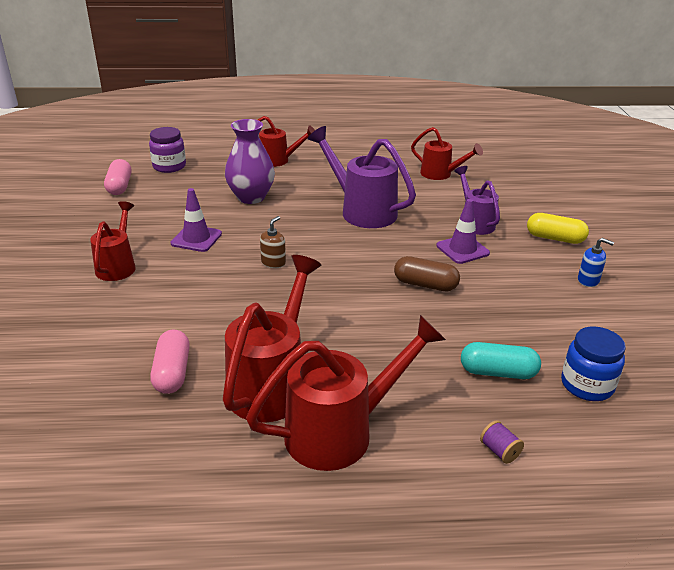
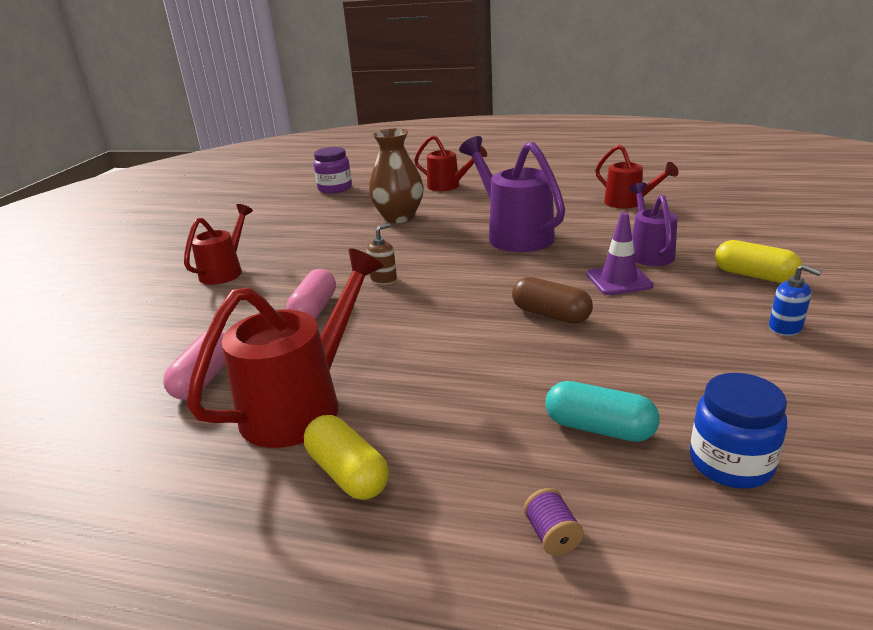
camera: 20 degrees right, 5 degrees down
(119, 186) = (276, 203): pink capsule -> pink capsule (314, 309)
(196, 239) = (318, 252): purple traffic cone -> none
(251, 197) = (399, 217): purple vase -> brown vase
(340, 432) = (348, 473): red watering can -> yellow capsule

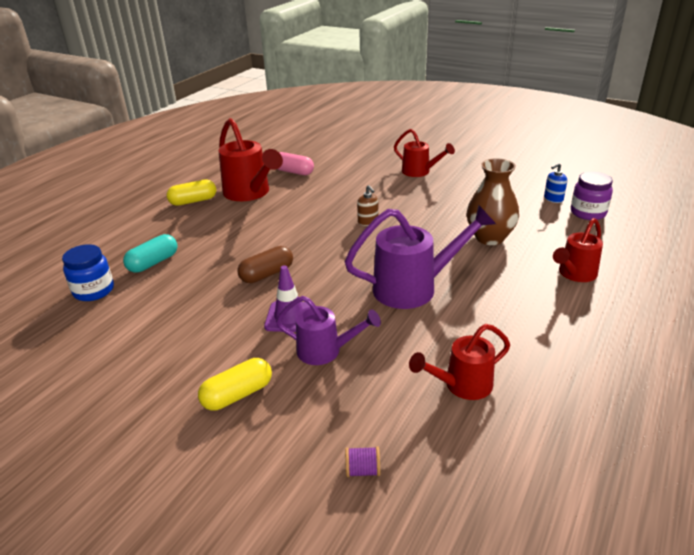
camera: 105 degrees right, 5 degrees up
(314, 309) = (342, 198): pink capsule -> none
(552, 535) = (114, 237): purple spool -> purple spool (363, 470)
(785, 328) = (159, 369): blue soap dispenser -> blue soap dispenser (553, 199)

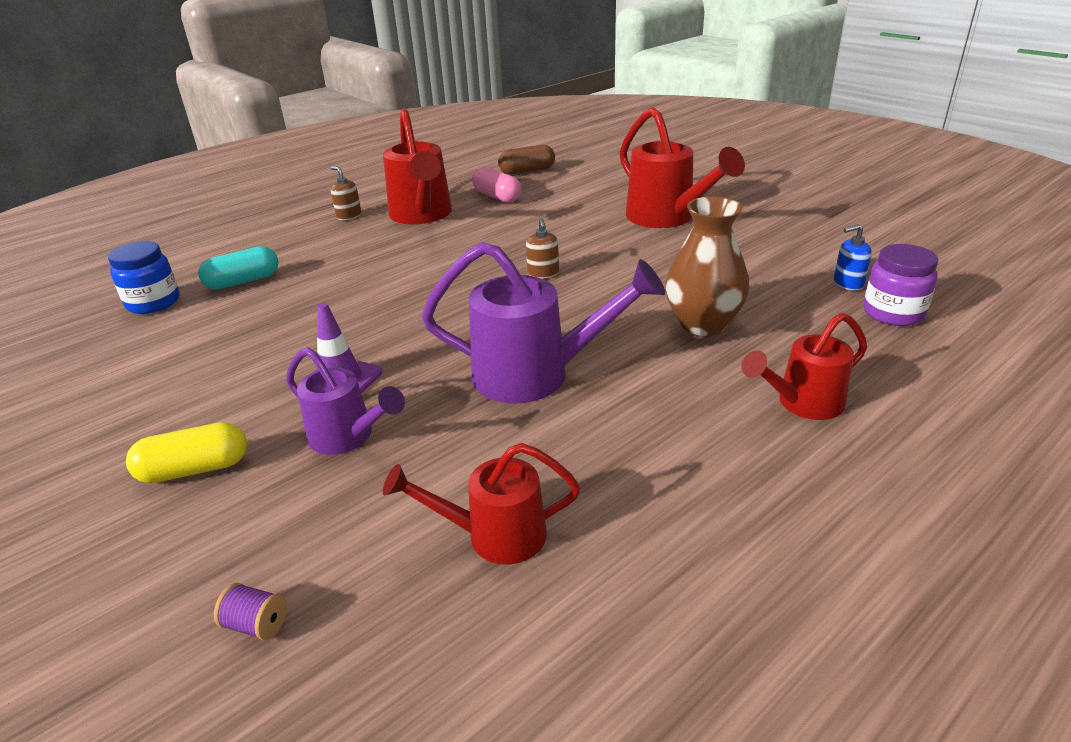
camera: 20 degrees right, 0 degrees up
(193, 201) = (349, 216): yellow capsule -> brown soap dispenser
(267, 274) = (359, 319): brown capsule -> brown capsule (527, 171)
(419, 172) = (666, 218): red watering can -> red watering can, size x1.62

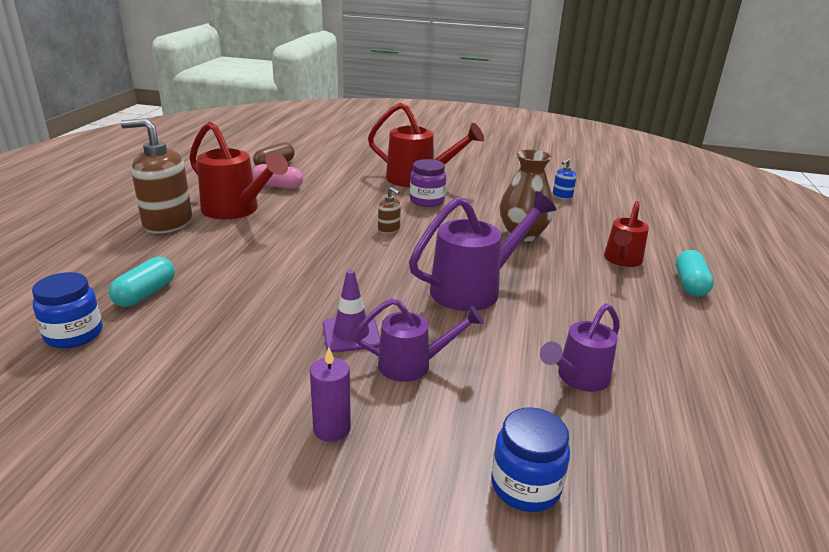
camera: 40 degrees left, 5 degrees down
(195, 469) = (332, 429): yellow capsule -> purple candle
(256, 624) = (525, 486): purple spool -> blue jar
(349, 216) = (167, 223): brown soap dispenser -> brown soap dispenser, size x2.28
(495, 535) = (578, 378): red watering can -> purple watering can
(869, 478) = (690, 284): none -> turquoise capsule
(893, 313) = (600, 206): purple jar -> purple jar (427, 201)

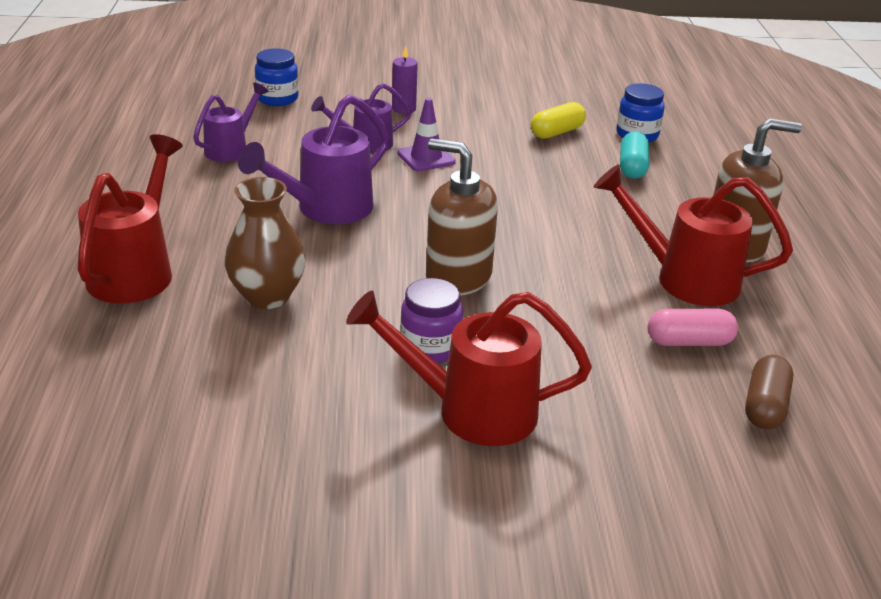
camera: 165 degrees right, 5 degrees up
(164, 352) = (557, 132): none -> yellow capsule
(389, 229) = (458, 277): brown soap dispenser -> brown soap dispenser, size x2.28
(562, 196) = (183, 408): blue soap dispenser -> none
(621, 260) = (135, 271): red watering can -> red watering can, size x1.62
(690, 284) = (64, 247): turquoise capsule -> none

